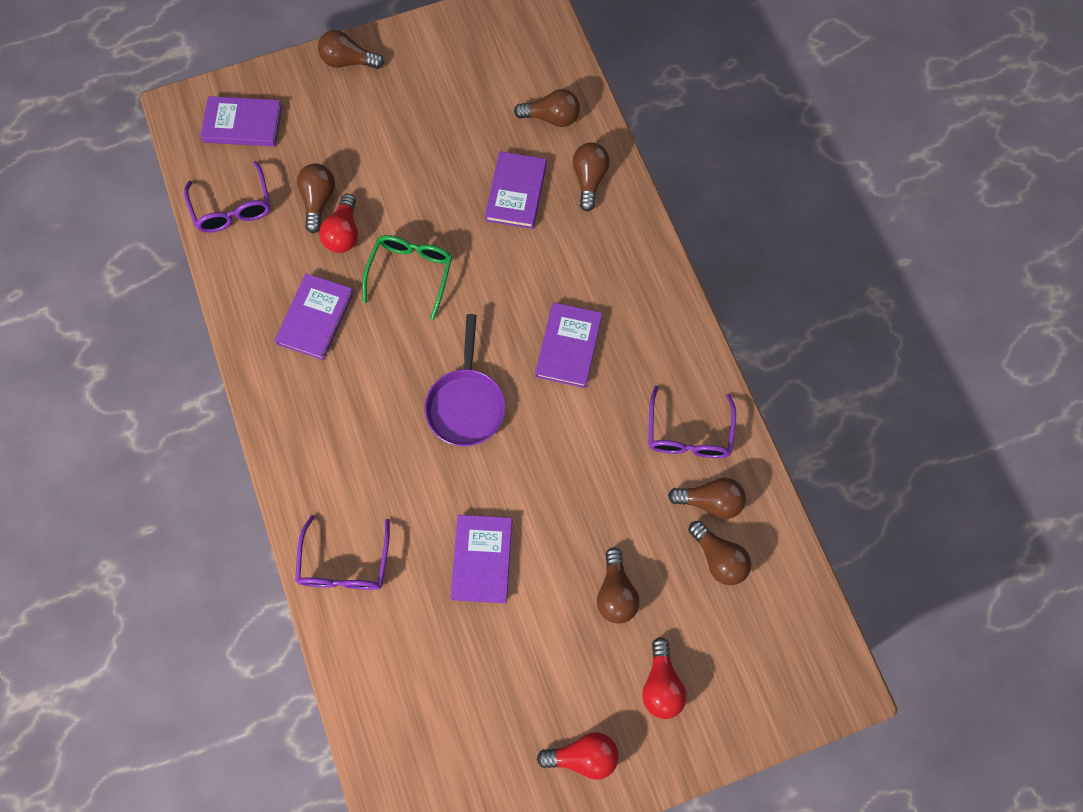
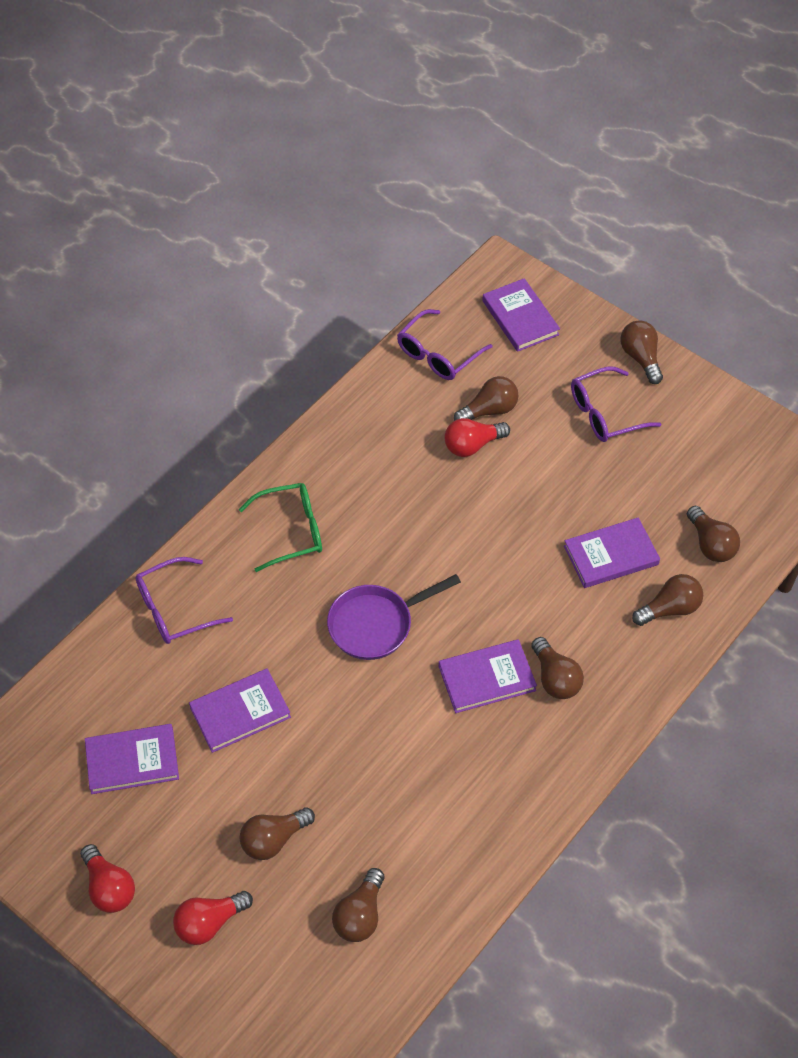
camera: 60 degrees right, 15 degrees down
(315, 318) = (379, 468): purple book -> purple book (132, 761)
(411, 274) = (469, 516): green glasses -> green glasses (290, 531)
(688, 433) = (469, 826): purple glasses -> purple glasses (606, 413)
(710, 501) = (412, 879): brown light bulb -> brown light bulb (555, 678)

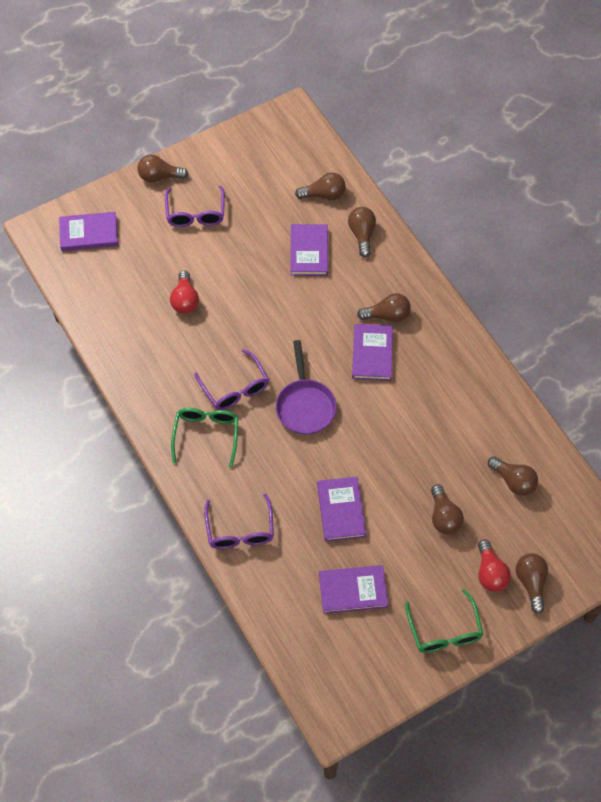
camera: 70 degrees left, 5 degrees up
(109, 887) = (444, 630): red light bulb -> green glasses
(132, 761) = (353, 590): purple book -> purple book turned 75 degrees clockwise
(438, 354) = (95, 294): purple glasses -> purple glasses (235, 387)
(489, 410) = (160, 280): brown light bulb -> brown light bulb (531, 583)

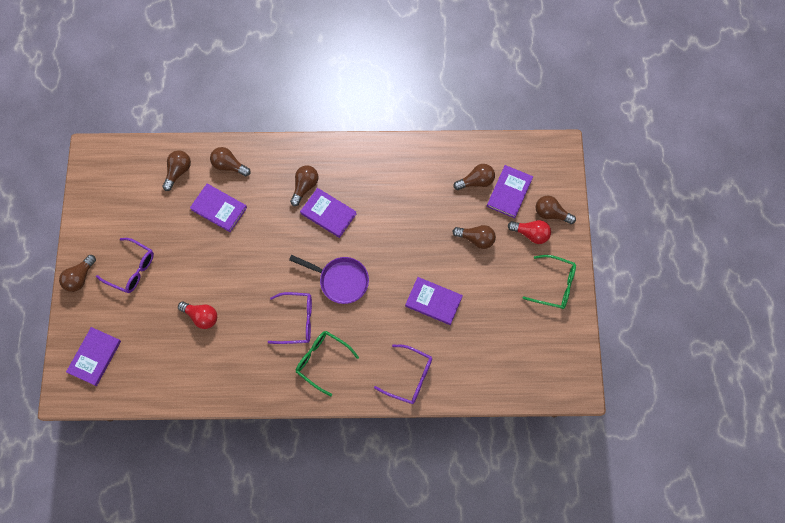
camera: 60 degrees left, 10 degrees up
(353, 590) = (495, 326): purple book -> purple book (509, 192)

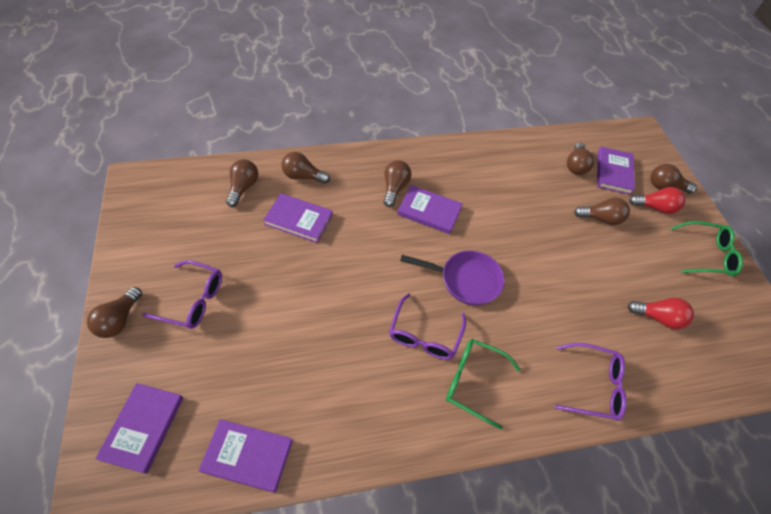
camera: 15 degrees left, 15 degrees down
(201, 316) = (297, 347): red light bulb -> red light bulb (658, 317)
(296, 320) = (425, 334): purple glasses -> purple glasses turned 120 degrees clockwise
(433, 301) = (583, 289): purple book -> purple book (247, 456)
(476, 181) = (575, 166): brown light bulb -> brown light bulb turned 135 degrees clockwise

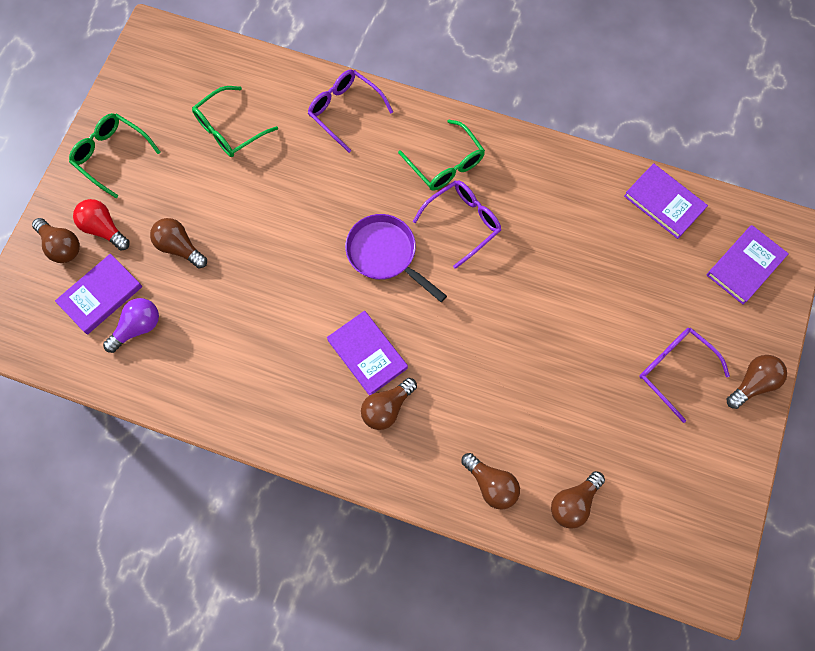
camera: 145 degrees left, 15 degrees up
(298, 219) = (525, 418): purple book -> none
(575, 166) = (137, 327): brown light bulb -> purple light bulb
(658, 317) = (230, 129): red light bulb -> green glasses

